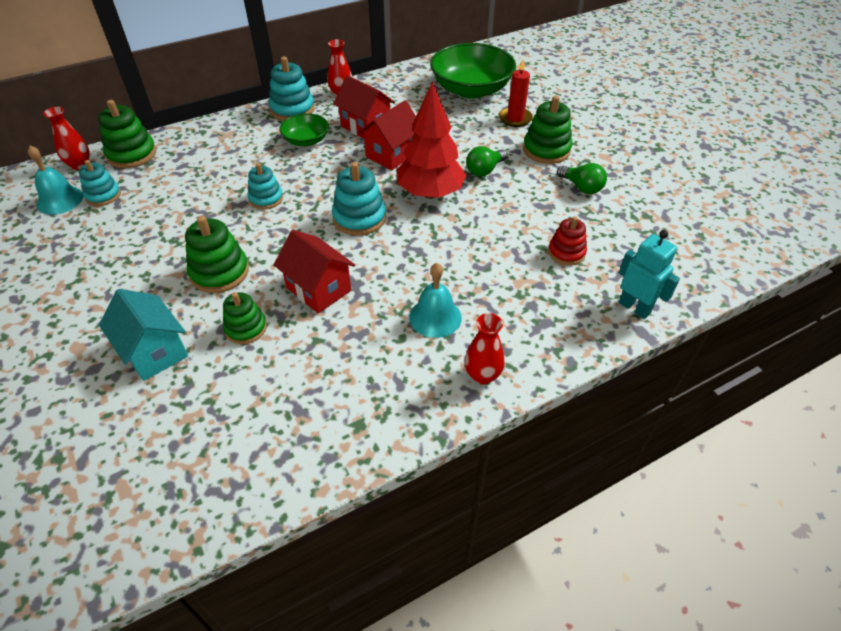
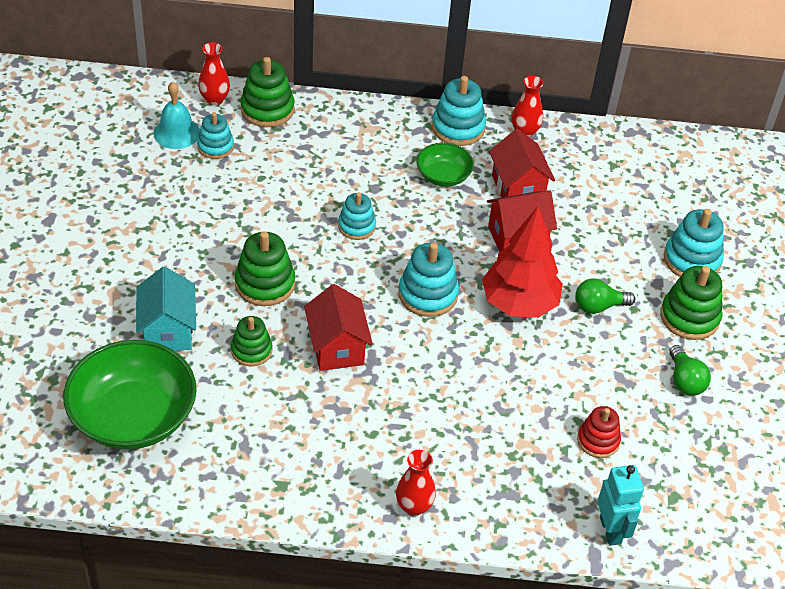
camera: 30 degrees right, 0 degrees up
(435, 317) = (417, 432): turquoise bell -> none
(471, 89) = (676, 196): green bowl -> green bowl (133, 416)
(515, 119) = (691, 260): red candle -> turquoise stacking toy

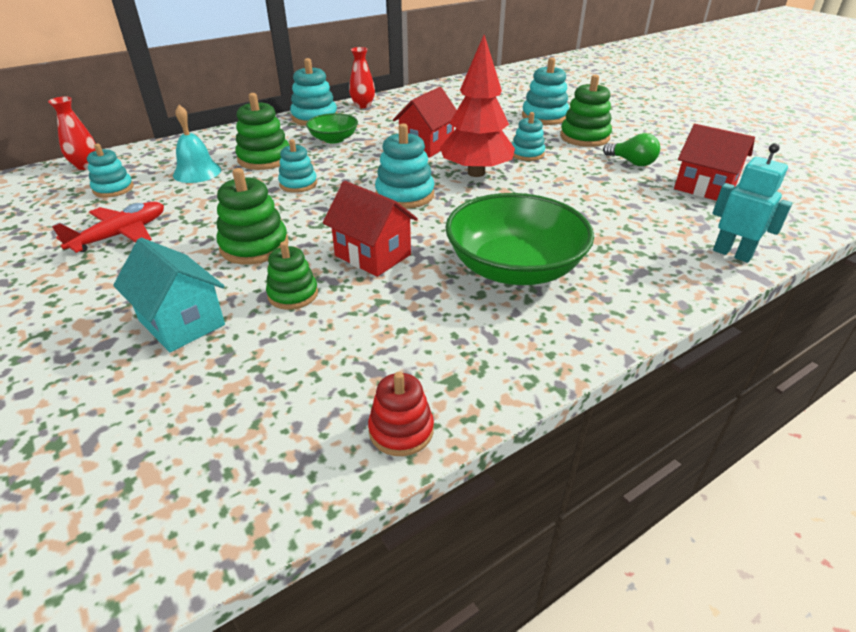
camera: 35 degrees left, 10 degrees down
(133, 416) = (209, 418): green bowl -> green bowl (514, 268)
(176, 133) = (62, 194): turquoise bell -> turquoise bell (197, 172)
(187, 212) = (121, 235): none -> red plane
(267, 109) = (144, 156): green stacking toy -> green stacking toy (264, 159)
(414, 506) = (587, 323): red vase -> none
(517, 188) = (394, 127): red house -> red house (704, 188)
(598, 306) = (527, 154): green light bulb -> turquoise stacking toy
(598, 440) = (638, 212): red stacking toy -> red stacking toy (401, 430)

